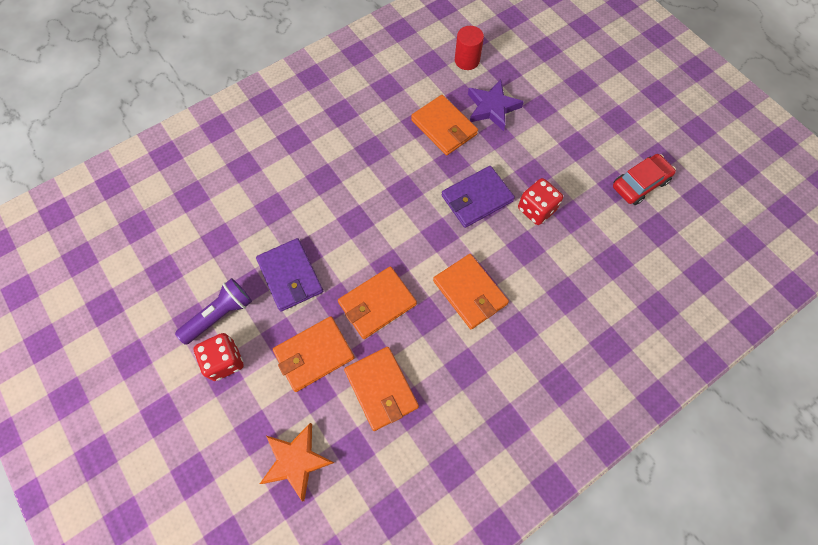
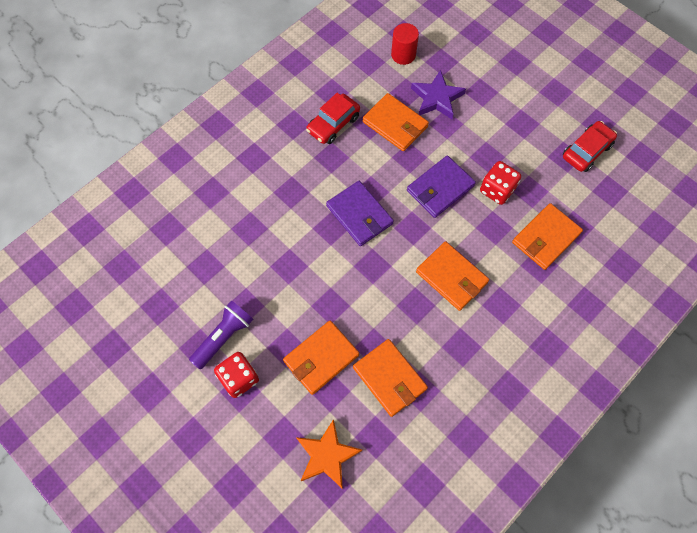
camera: 10 degrees left, 0 degrees up
(290, 276) = (282, 289): purple wallet -> purple wallet (359, 215)
(377, 304) = (369, 302): orange wallet -> orange wallet (546, 238)
(381, 118) = (333, 124): none -> red car

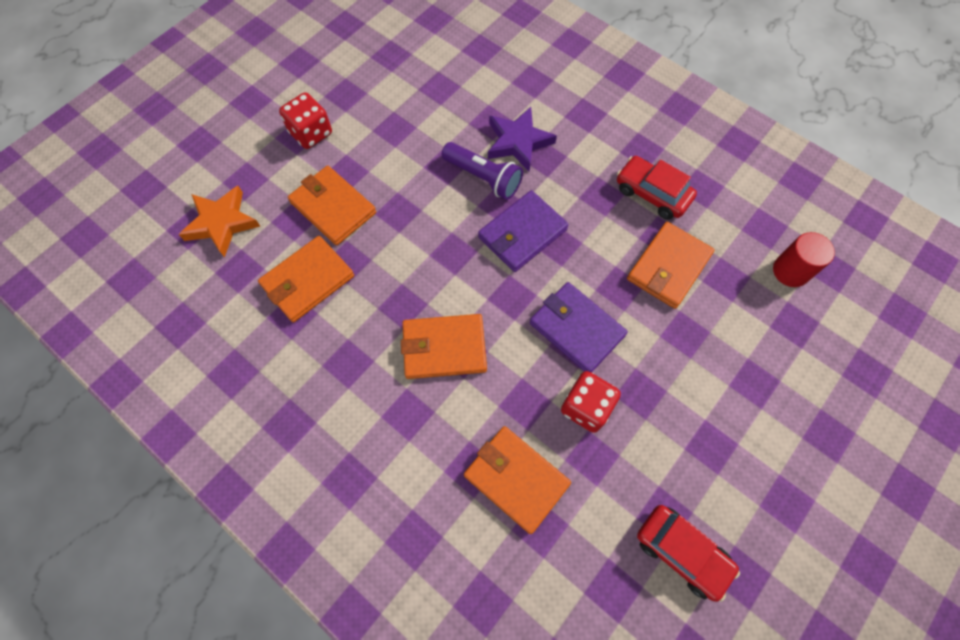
camera: 85 degrees right, 0 degrees up
(224, 337) = (357, 114): purple flashlight -> purple flashlight (483, 178)
(437, 98) = (726, 319): purple star -> purple star (518, 142)
(451, 277) = (444, 348): orange wallet -> orange wallet turned 45 degrees clockwise

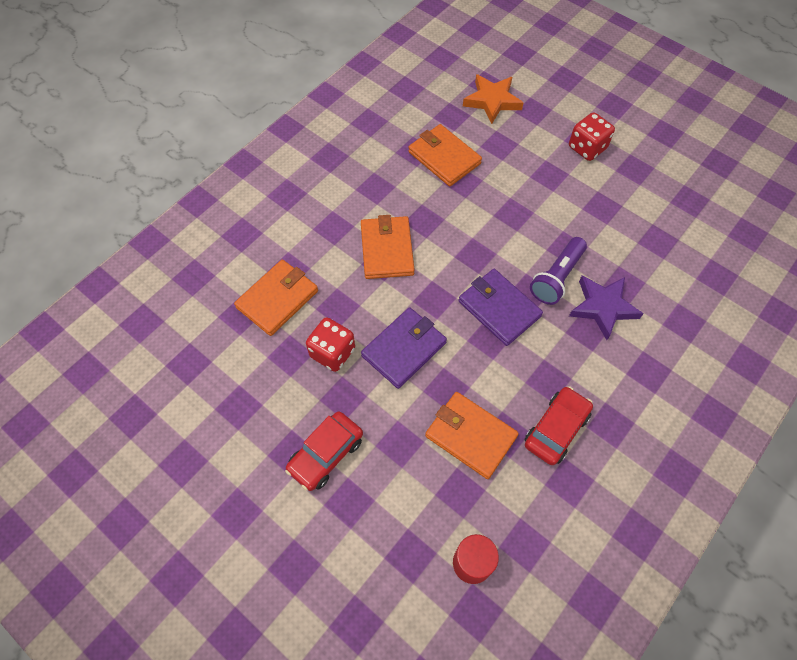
camera: 90 degrees right, 5 degrees down
(333, 207) = (513, 168): orange wallet -> none
(682, 552) = (208, 416): red car -> red car (325, 454)

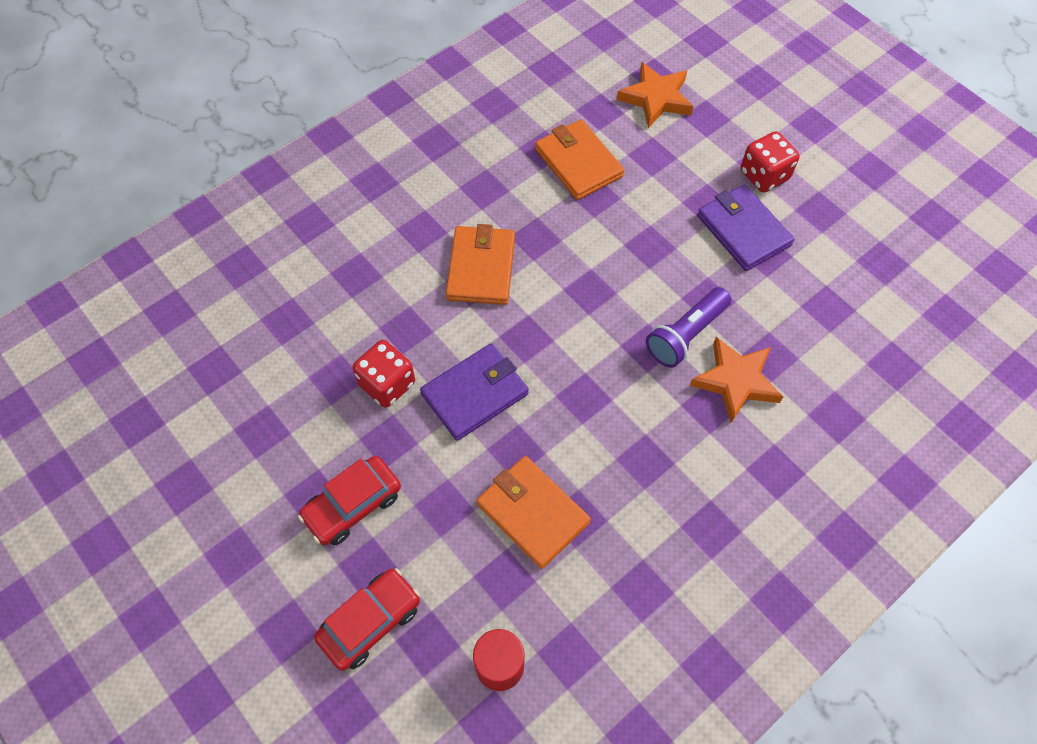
camera: 10 degrees right, 0 degrees up
(277, 299) = (335, 308): orange wallet -> none
(499, 309) = (603, 362): purple wallet -> purple wallet (743, 230)
(556, 429) = (641, 523): red car -> red car (370, 622)
(603, 307) = (736, 381): purple star -> orange star

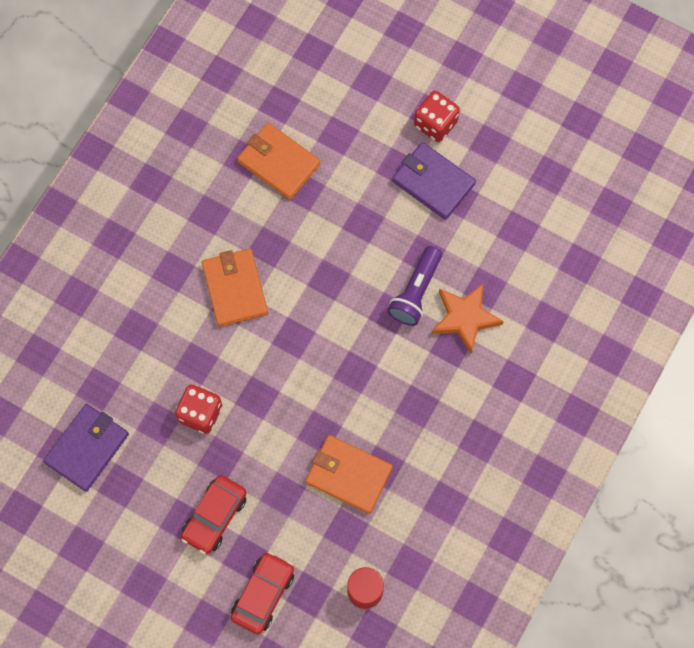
camera: 20 degrees left, 10 degrees up
(475, 393) = (271, 397): purple wallet -> purple wallet (87, 448)
(656, 98) = (323, 75): orange star -> none

